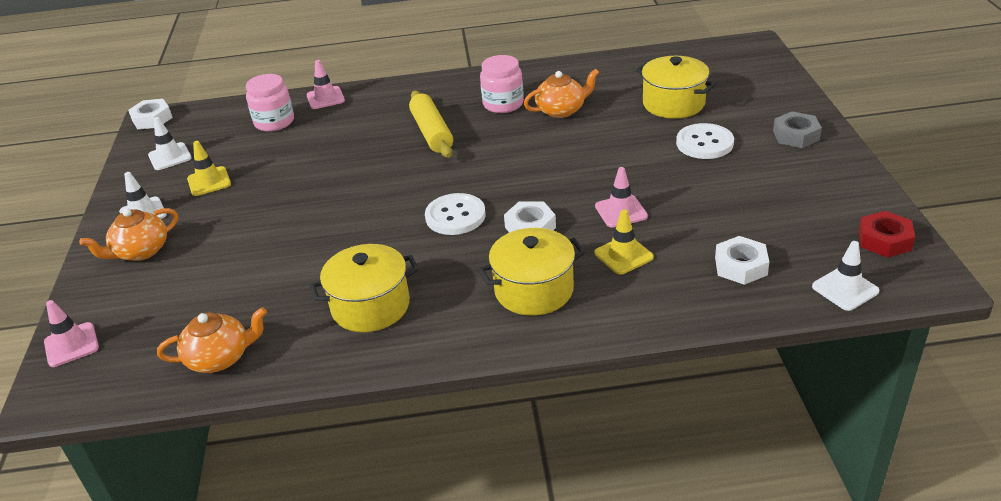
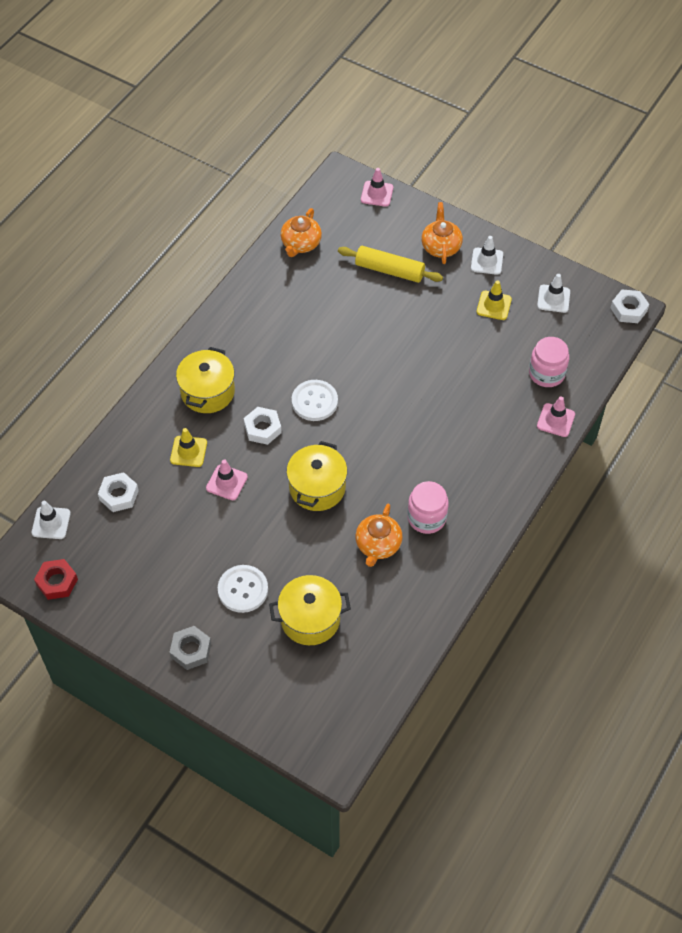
camera: 125 degrees right, 20 degrees up
(370, 306) = (274, 318): yellow pot -> yellow pot (317, 487)
(432, 133) = (430, 450): yellow rolling pin -> yellow rolling pin (389, 270)

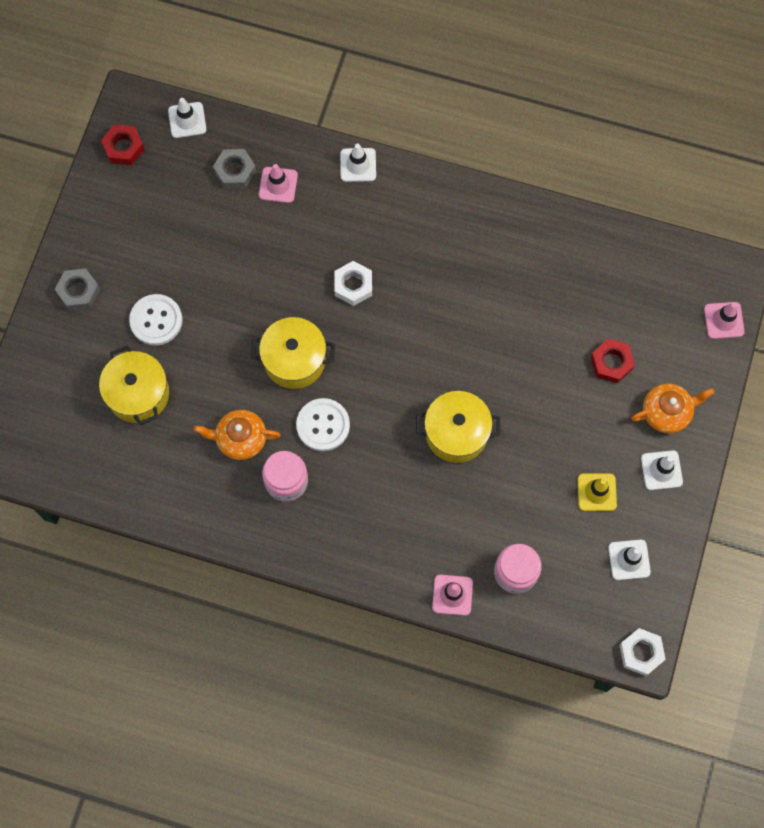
camera: 75 degrees right, 15 degrees up
(119, 495) = (235, 171): white nut -> grey nut
(151, 400) = (358, 165): none -> white traffic cone
(188, 451) = (304, 221): yellow traffic cone -> none
(207, 392) = (384, 217): yellow pot -> yellow pot (456, 433)
(226, 482) = (277, 269): pink traffic cone -> pink traffic cone (278, 185)
(300, 244) = (618, 256): orange teapot -> none
(314, 401) = (403, 329): white button -> white button (323, 425)
(389, 270) = (611, 363): yellow rolling pin -> red nut

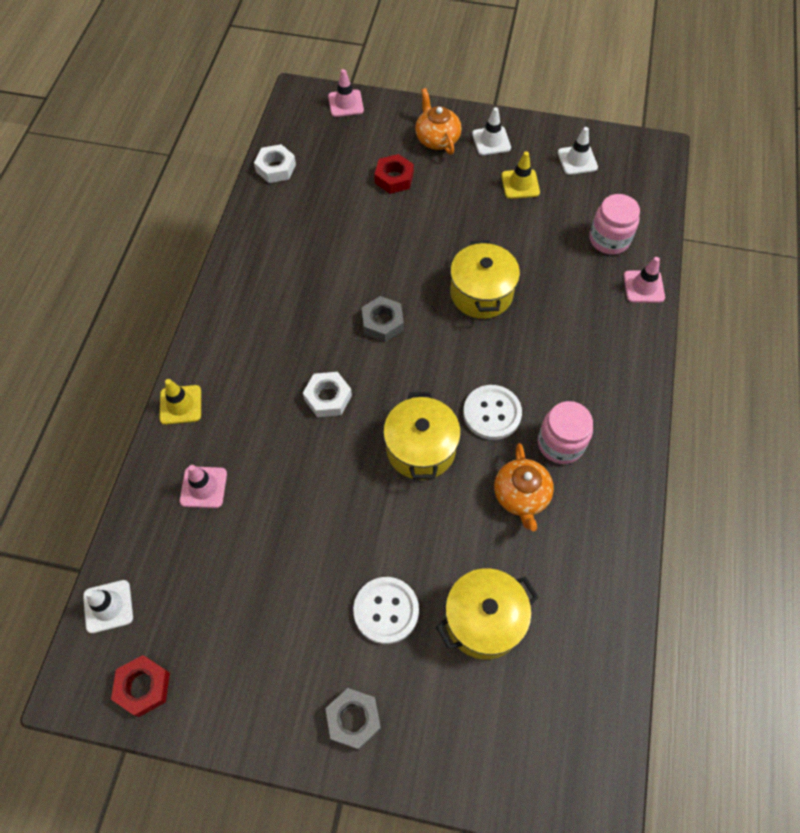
camera: 95 degrees left, 10 degrees down
(235, 171) = (184, 538): grey nut -> grey nut (382, 322)
(358, 165) = (180, 405): white traffic cone -> yellow traffic cone
(641, 652) = (656, 150): white nut -> white nut (276, 168)

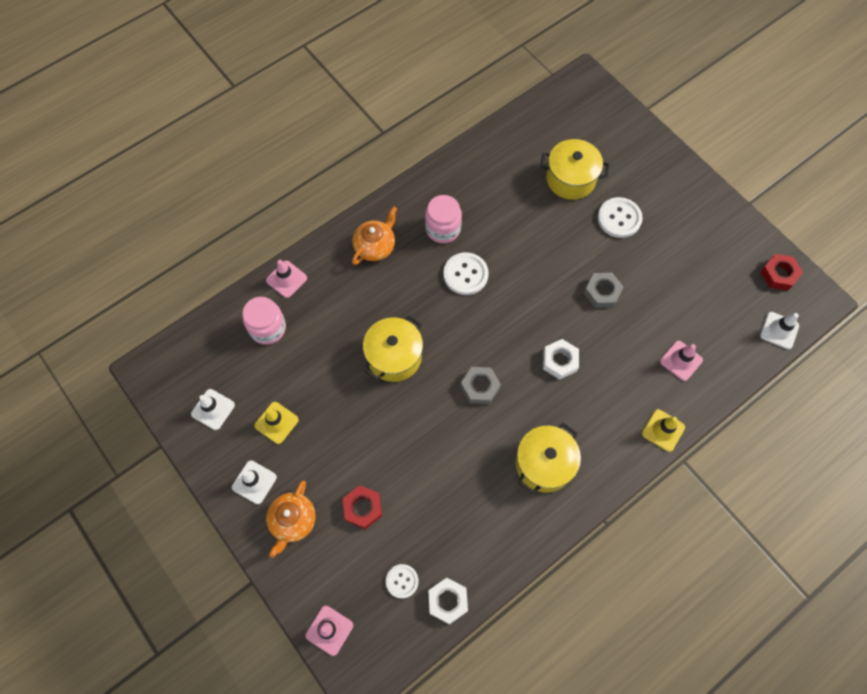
camera: 140 degrees left, 5 degrees up
(321, 157) = (402, 581): none -> white button
(353, 719) = (673, 185): grey nut -> grey nut (602, 292)
(421, 448) = (527, 286): yellow pot -> yellow pot (544, 464)
(521, 496) = (493, 219): orange teapot -> orange teapot (375, 246)

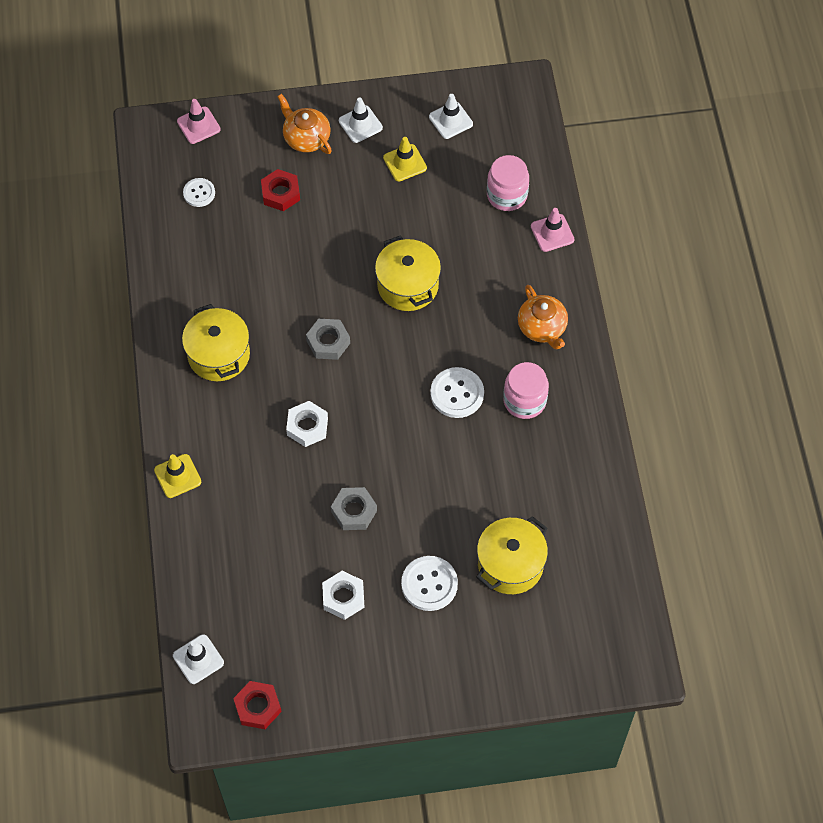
camera: 120 degrees right, 5 degrees down
(447, 601) = (159, 218): white nut -> white nut (343, 597)
(681, 361) = (232, 539): pink traffic cone -> none

